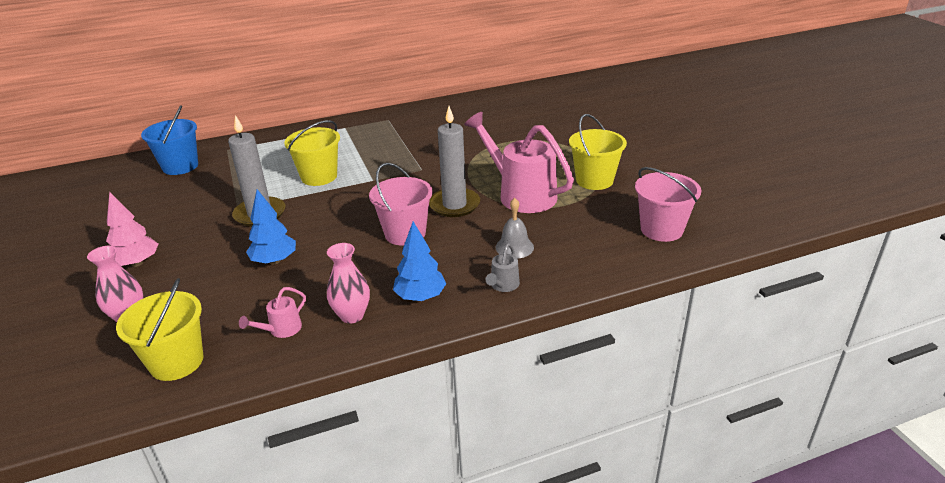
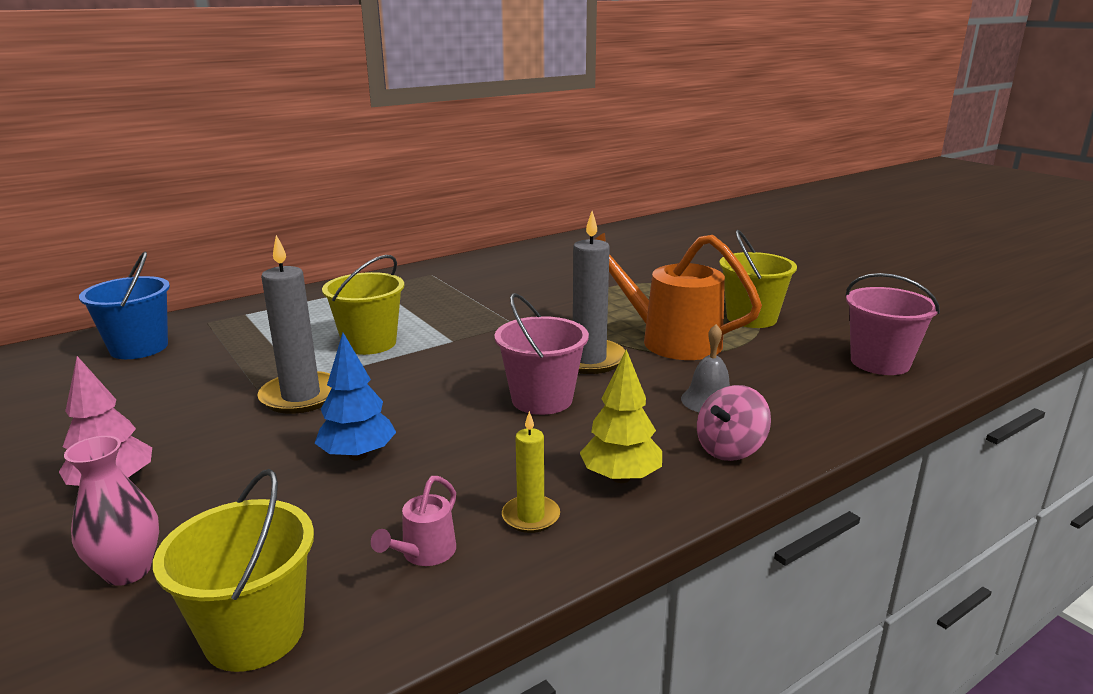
camera: 15 degrees left, 10 degrees down
(352, 315) = (531, 517): pink vase -> yellow candle
(420, 297) = (620, 477): blue tree -> yellow tree
(503, 286) = (730, 449): grey watering can -> pink spinning top
(520, 194) = (669, 340): pink watering can -> orange watering can

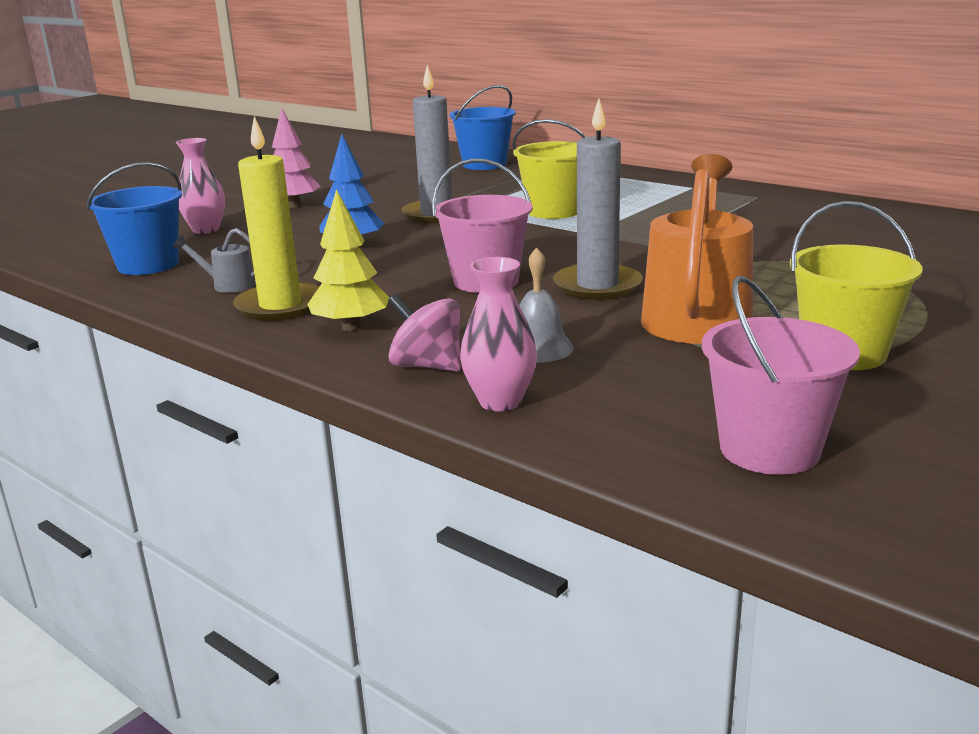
camera: 75 degrees right, 0 degrees up
(254, 634) = (148, 265): yellow bucket -> blue bucket
(423, 554) = (228, 285): pink watering can -> grey watering can
(531, 517) = (280, 306): yellow candle -> yellow candle, size x1.79
(805, 428) = (500, 401): none -> pink vase

